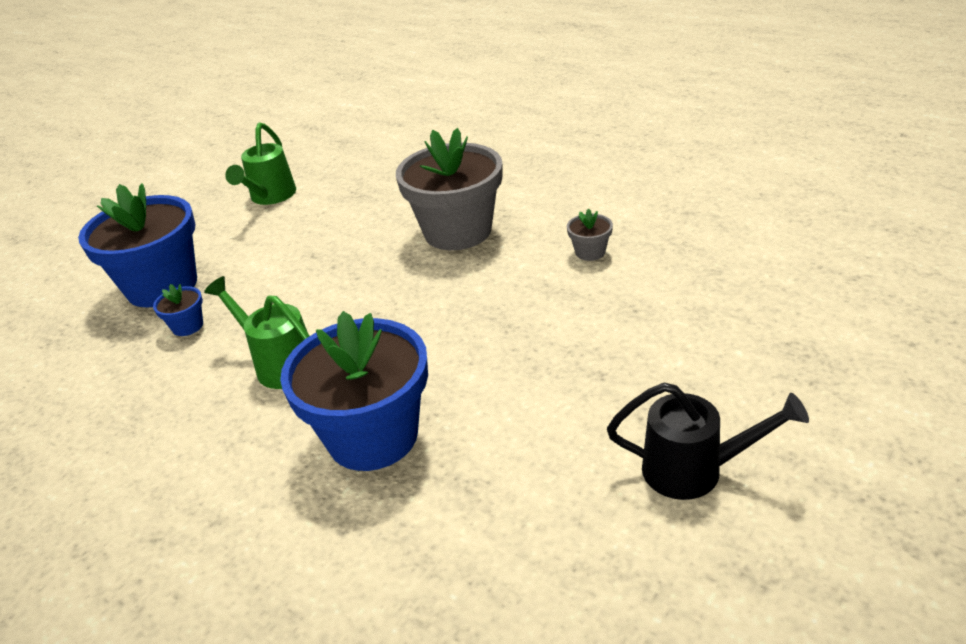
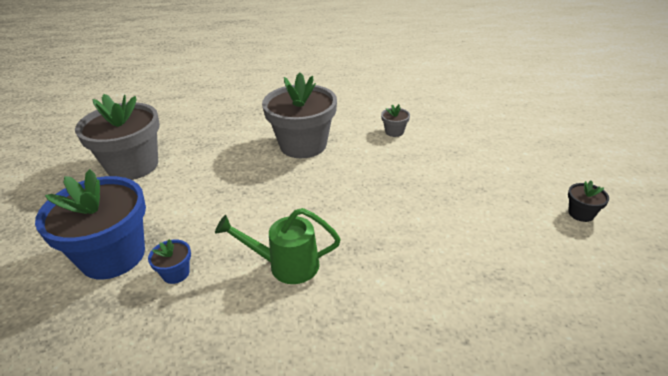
camera: 40 degrees left, 0 degrees up
(270, 197) = (133, 166): green watering can -> grey flower pot
(373, 436) = (408, 278): blue flower pot -> none
(694, 470) = (581, 213): black watering can -> black flower pot

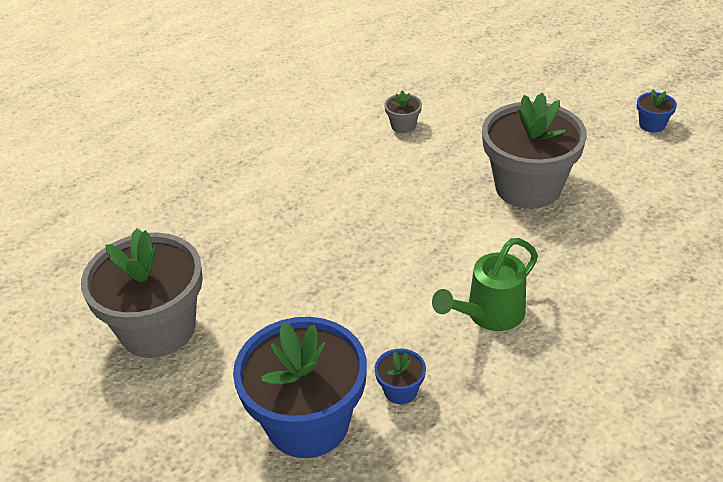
camera: 40 degrees left, 5 degrees up
(303, 145) = (328, 191): grey flower pot -> grey flower pot (528, 187)
(581, 213) = (652, 125): black flower pot -> blue flower pot

